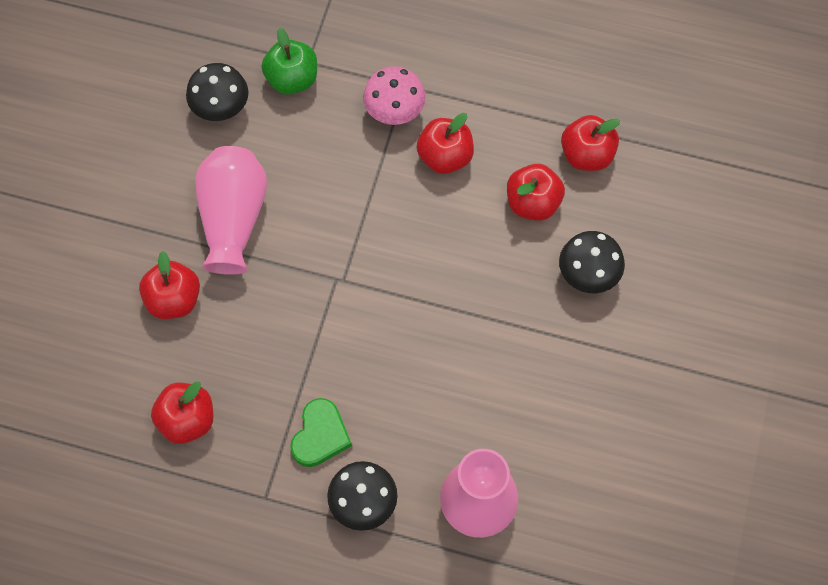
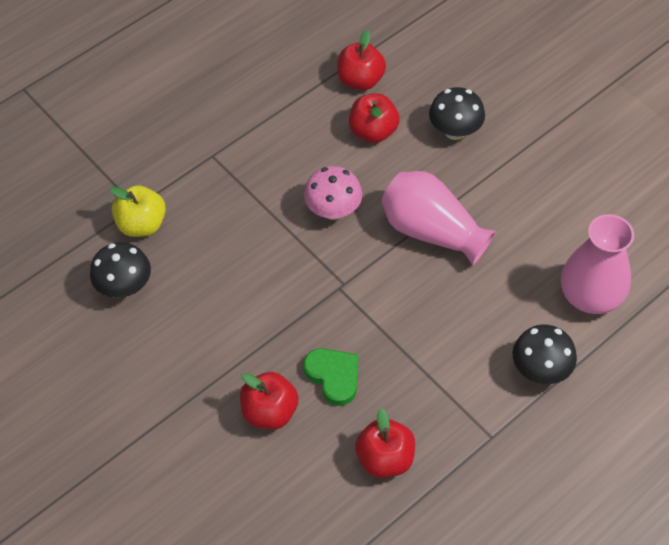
camera: 55 degrees left, 10 degrees down
(233, 219) = (231, 330): pink vase -> pink vase (431, 231)
(292, 79) = (142, 224): green apple -> yellow apple
(320, 435) = (464, 369): green heart -> green heart (333, 376)
(394, 112) = (228, 174): pink mushroom -> pink mushroom (333, 210)
(445, 157) = (292, 163): red apple -> none

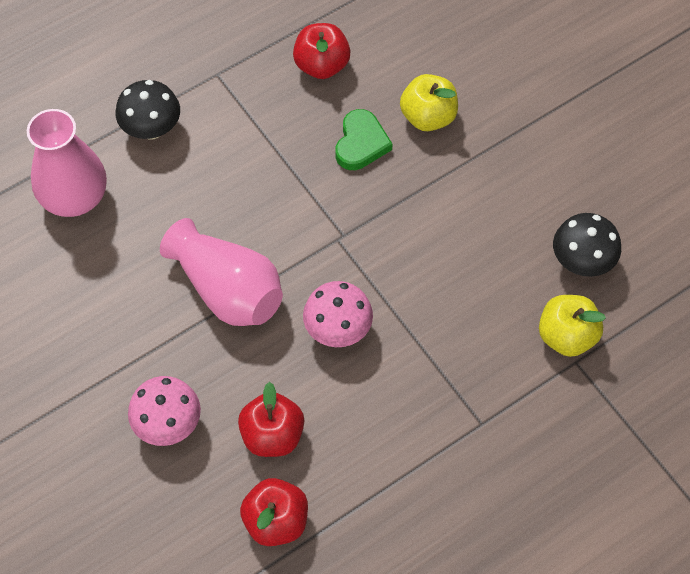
camera: 175 degrees left, 5 degrees up
(270, 412) = (428, 117): red apple -> yellow apple
(333, 376) = (361, 143): green heart -> green heart turned 135 degrees counterclockwise
(455, 131) = (168, 424): black mushroom -> pink mushroom

